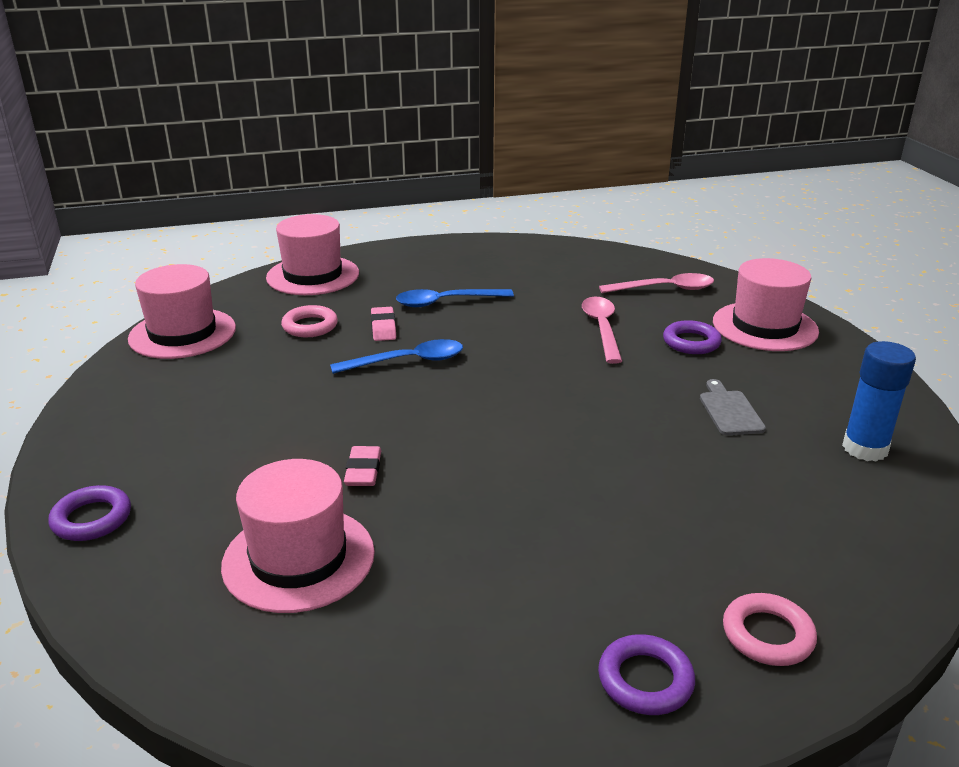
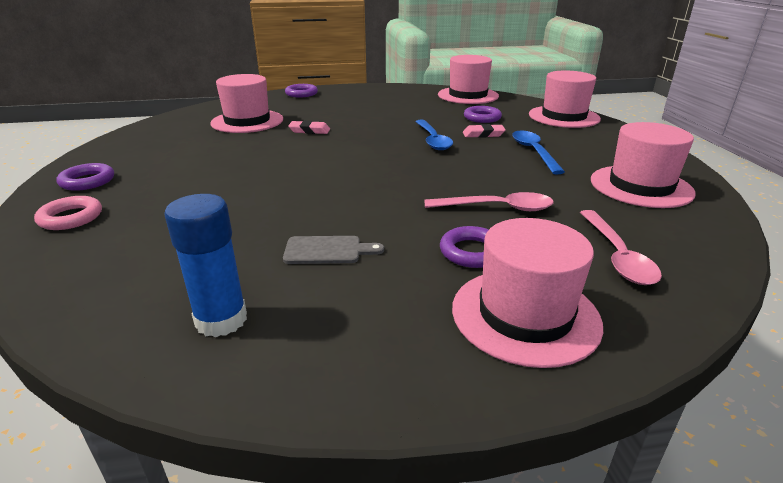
camera: 95 degrees right, 0 degrees up
(310, 326) = (482, 118): pink ring -> purple ring
(529, 264) = (640, 186): none -> pink hat

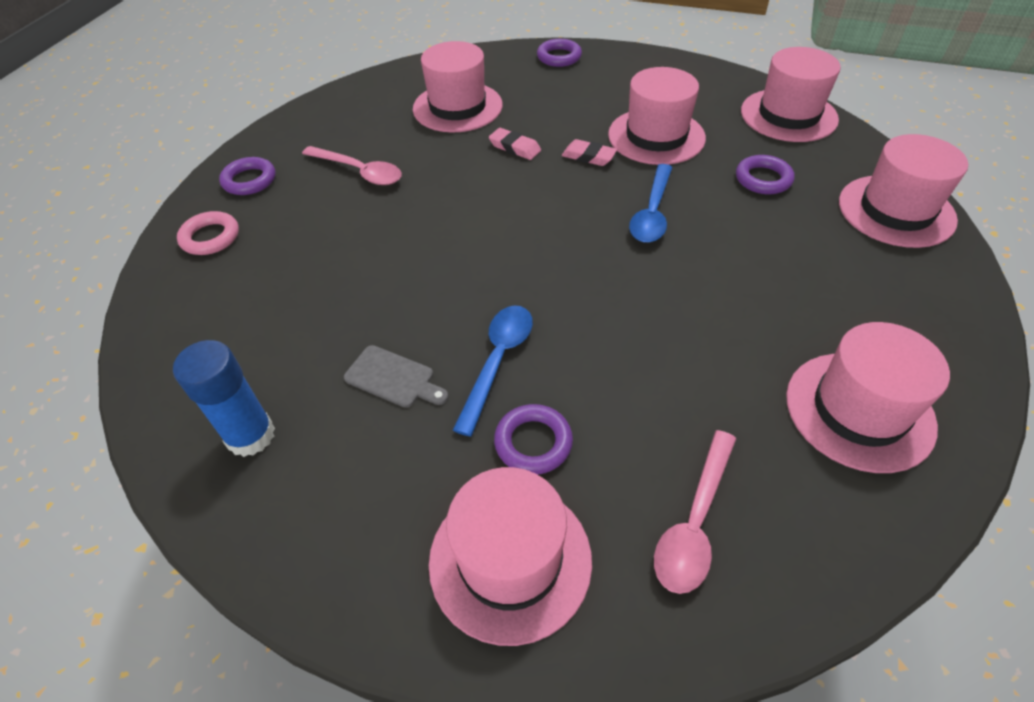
camera: 30 degrees right, 20 degrees up
(400, 113) = (656, 136): none -> pink hat
(483, 134) = (732, 220): pink eraser -> pink eraser (588, 156)
(497, 208) = (623, 379): pink spoon -> pink spoon (359, 172)
(534, 152) = (770, 283): blue spoon -> blue spoon (498, 361)

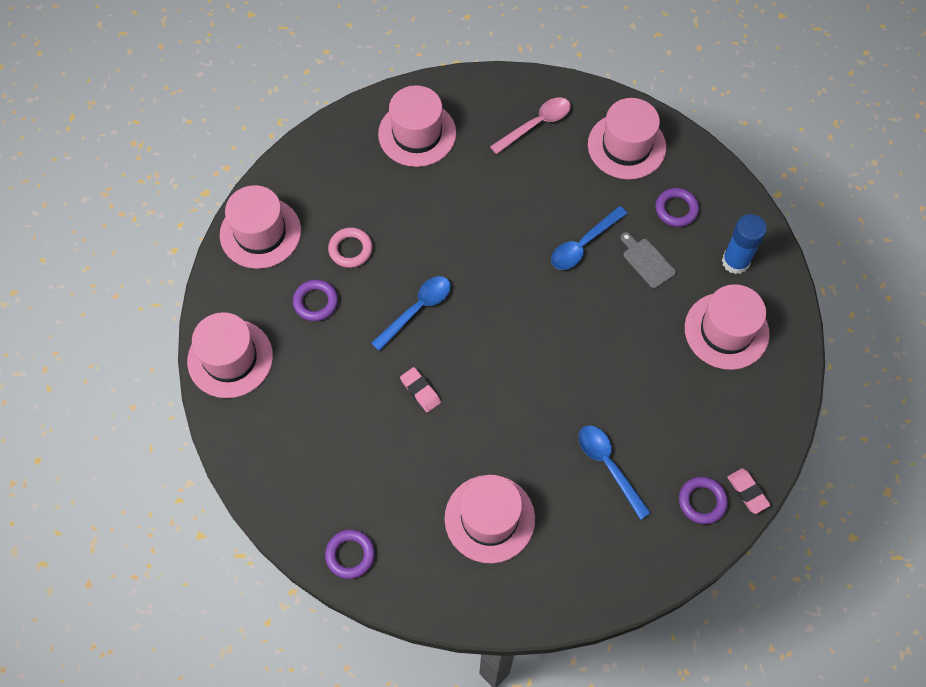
camera: 155 degrees left, 15 degrees up
(210, 237) = (742, 442): pink ring -> pink ring (350, 249)
(359, 172) = (609, 466): pink spoon -> blue spoon
(515, 147) = (471, 432): pink eraser -> pink eraser (747, 492)
(533, 442) = (588, 191): purple ring -> purple ring (676, 209)
(656, 136) = (352, 388): pink hat -> pink hat (726, 331)

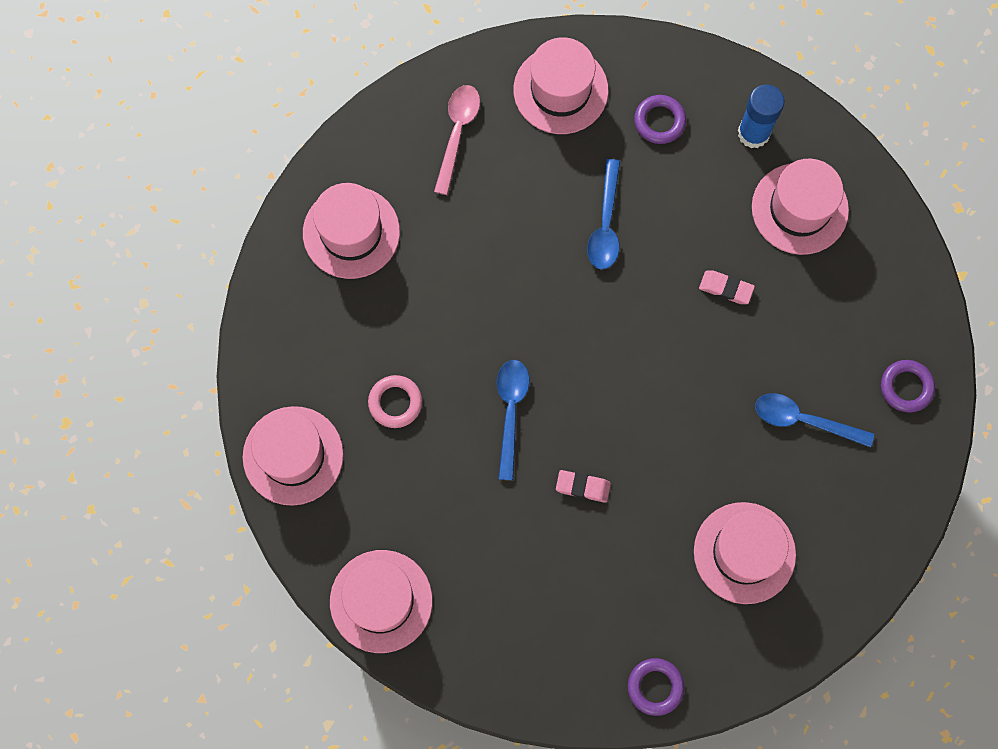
camera: 40 degrees left, 10 degrees up
(316, 302) = (410, 481): purple ring -> none
(647, 261) = (676, 195): grey cutting board -> none
(747, 492) = (936, 347): pink eraser -> pink eraser (726, 288)

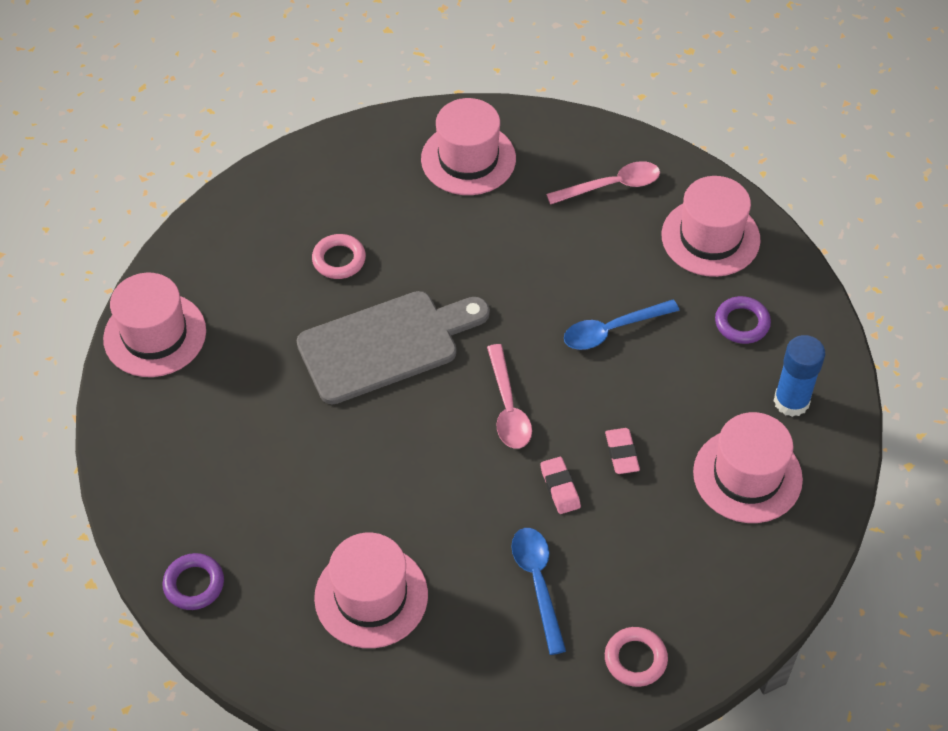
camera: 60 degrees right, 20 degrees down
(293, 455) = (246, 214): pink hat -> none
(511, 412) = (386, 345): blue spoon -> grey cutting board
(583, 487) = (352, 432): pink eraser -> pink eraser (560, 487)
(631, 350) = (508, 407): none -> pink spoon
(906, 387) = (635, 659): purple ring -> pink ring

